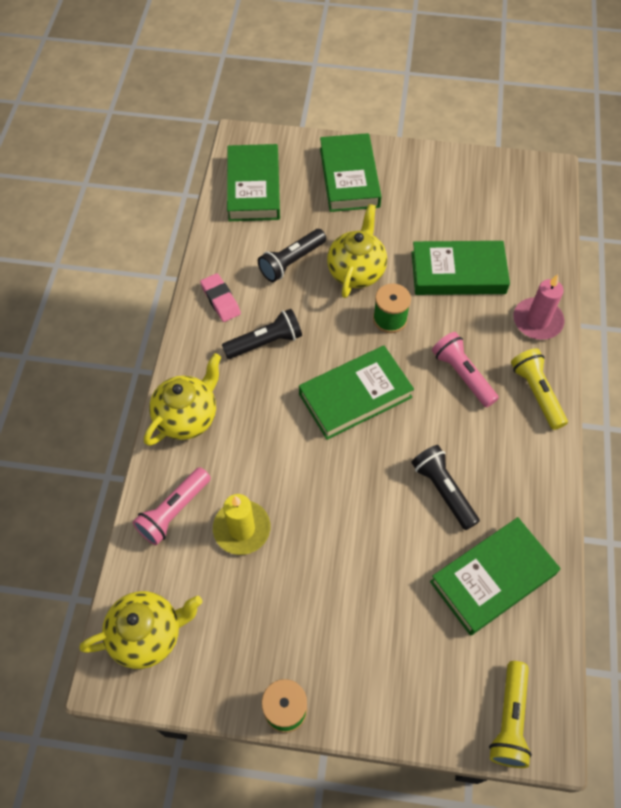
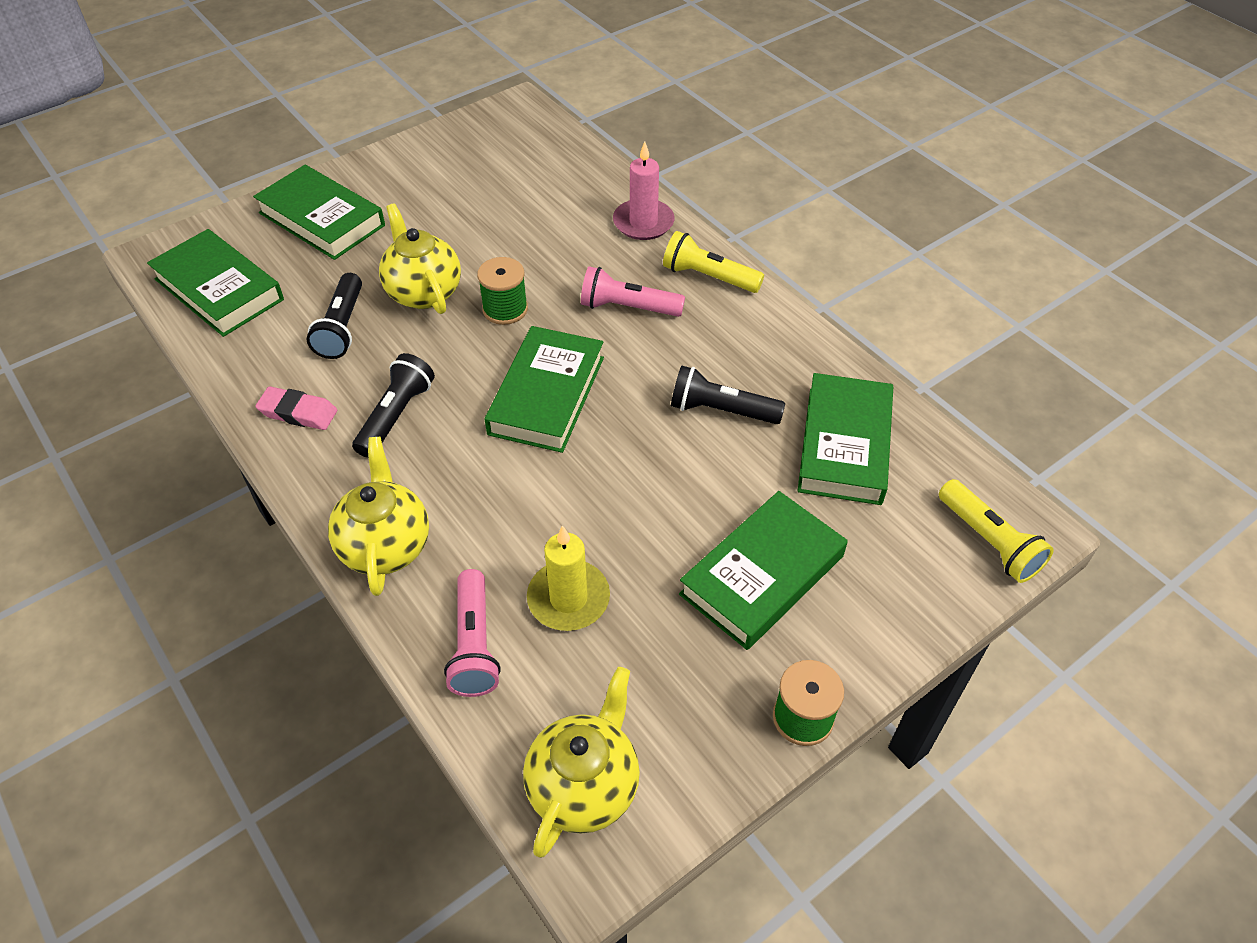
camera: 45 degrees left, 10 degrees down
(458, 273) = (527, 231): green book -> green book (762, 575)

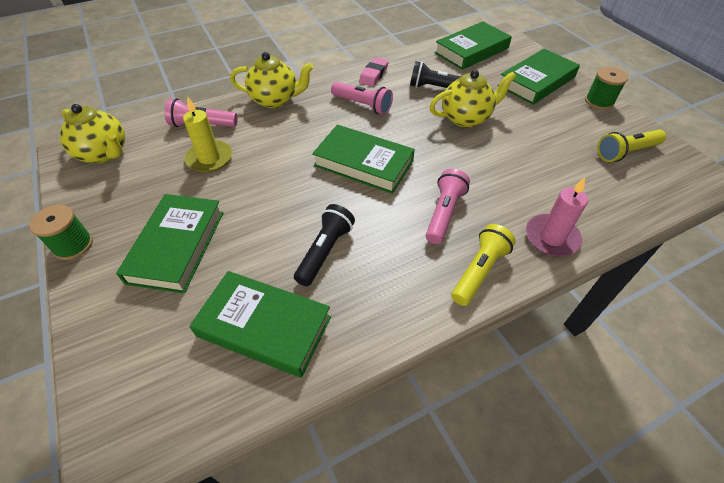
camera: 100 degrees right, 0 degrees up
(396, 416) = (362, 105): black flashlight -> pink flashlight
(505, 309) = (447, 151): green spool -> green spool (599, 102)
(762, 575) = (177, 246): green book -> green book turned 45 degrees clockwise
(989, 541) = (122, 411): yellow flashlight -> yellow flashlight (626, 152)

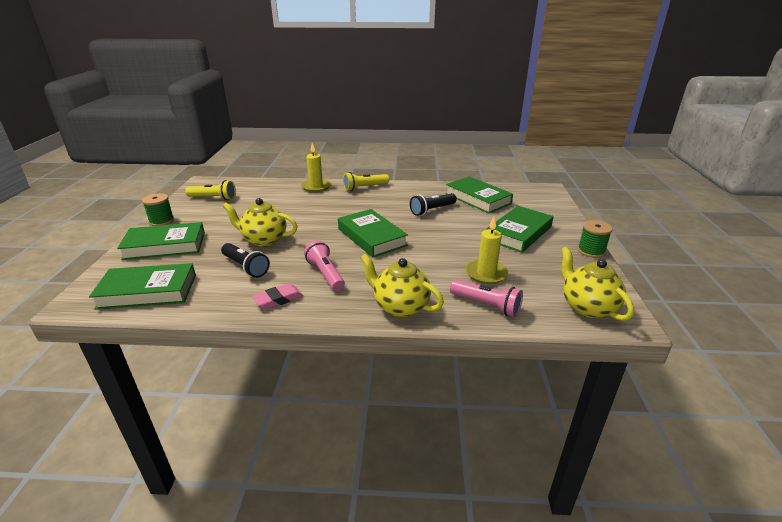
camera: 150 degrees left, 20 degrees down
(444, 213) = (353, 205): pink flashlight -> none
(551, 237) = (316, 187): pink candle -> yellow candle

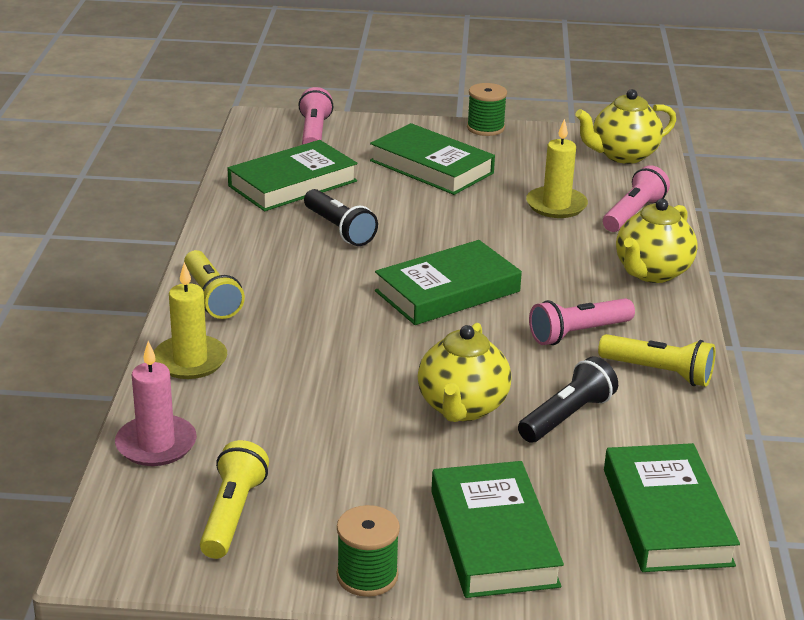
camera: 90 degrees left, 0 degrees up
(262, 185) = (156, 444): none -> pink candle
(278, 299) = (658, 372): pink eraser -> yellow flashlight
(541, 201) = (314, 133): none -> pink flashlight

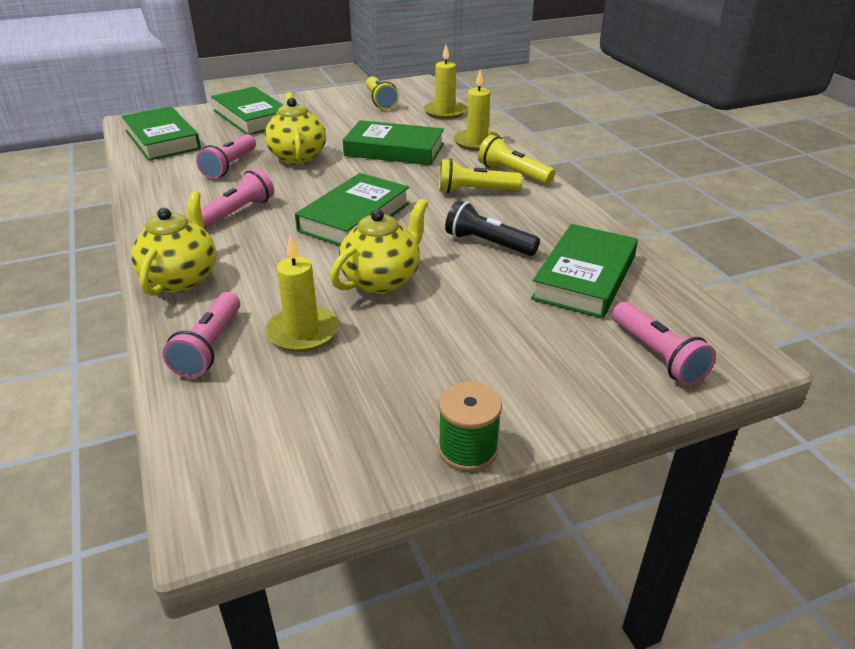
camera: 155 degrees right, 5 degrees up
(156, 444) = (445, 112): pink candle -> yellow candle
(367, 576) = (303, 98): green spool -> none
(431, 167) = (475, 345): green book -> green book (394, 150)
(566, 417) = (230, 166): black flashlight -> pink flashlight
(622, 155) = (242, 457): yellow teapot -> yellow teapot (382, 280)
(658, 372) = (170, 202): yellow flashlight -> yellow flashlight (475, 191)

